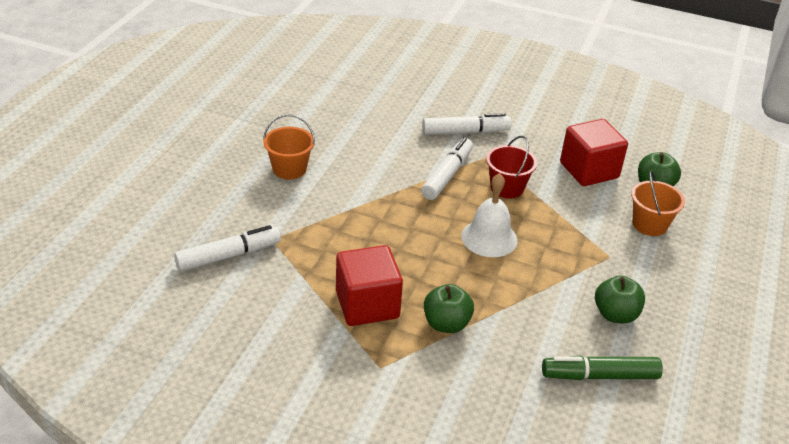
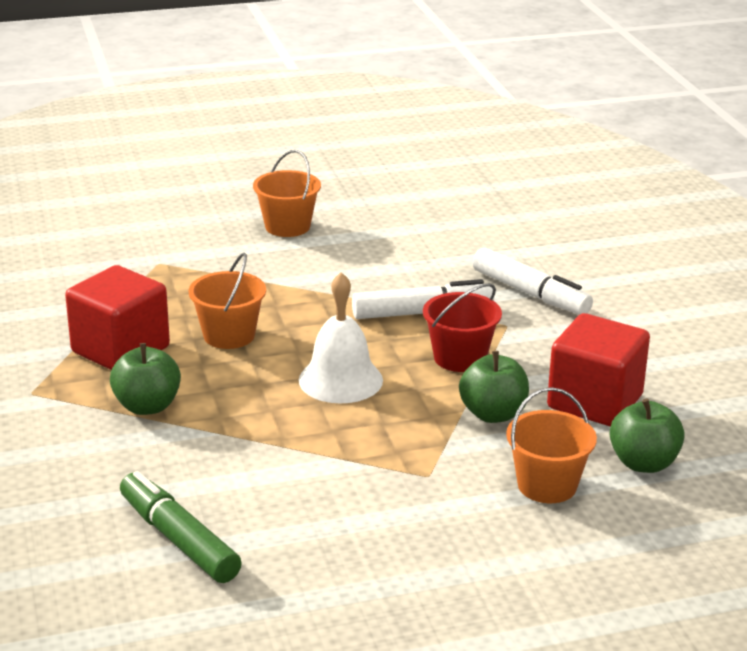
camera: 55 degrees right, 10 degrees down
(228, 256) = (102, 252): white marker -> none
(397, 254) = (229, 335): none -> orange bucket
(615, 314) = (312, 516): green apple -> green apple (493, 414)

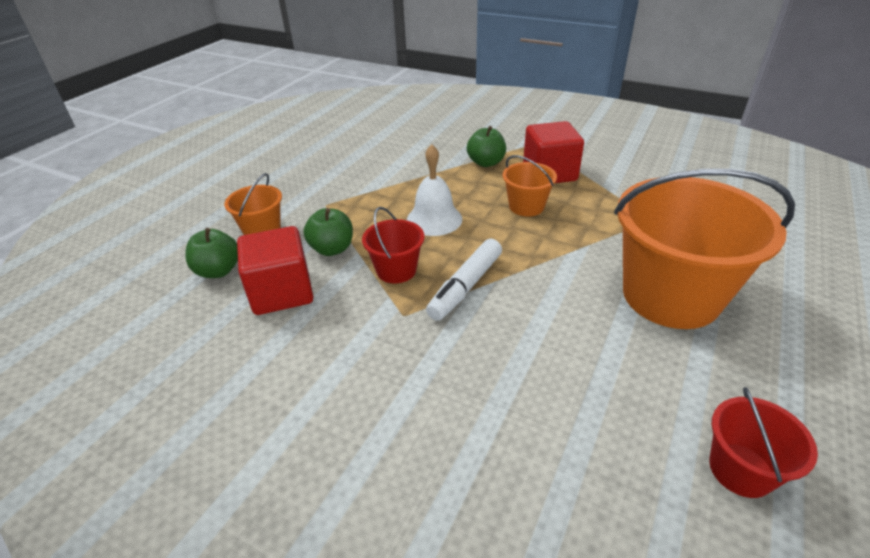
camera: 135 degrees right, 10 degrees up
(179, 540) = (384, 139): green marker -> none
(287, 226) = (670, 296): orange bucket -> orange bucket, size x2.15
(435, 175) = (740, 470): none -> red bucket
(530, 293) = (426, 357): white marker -> none

